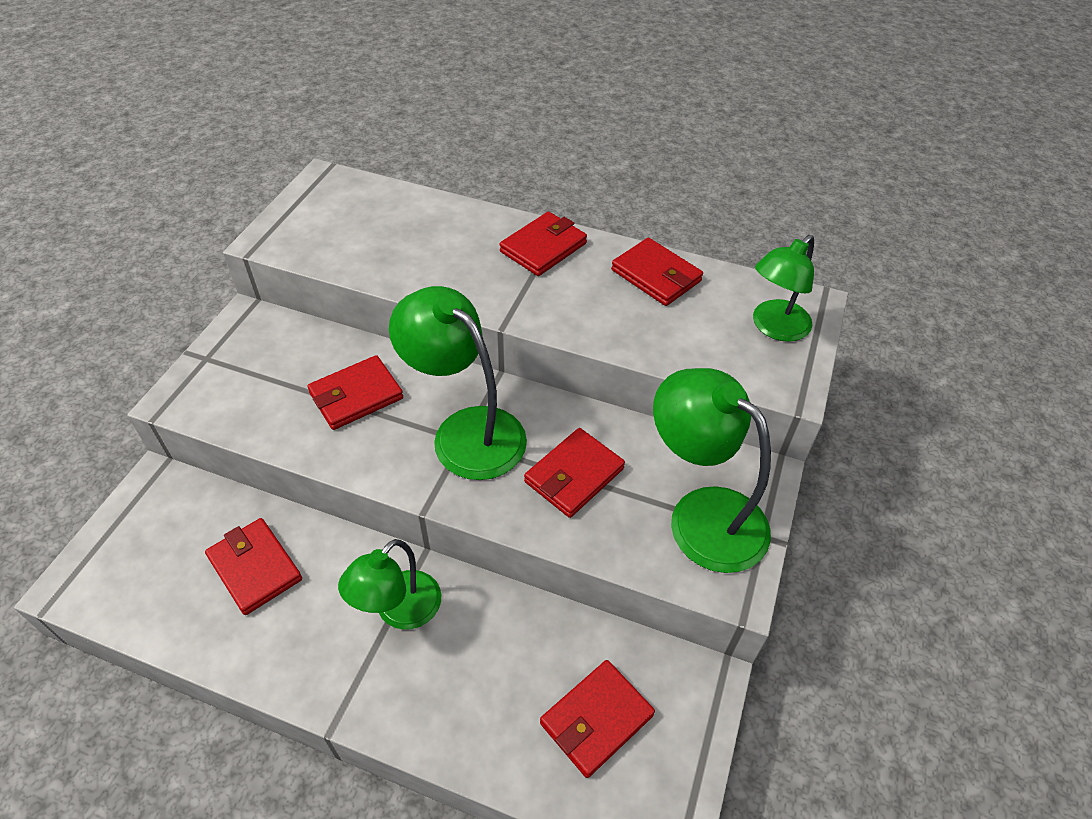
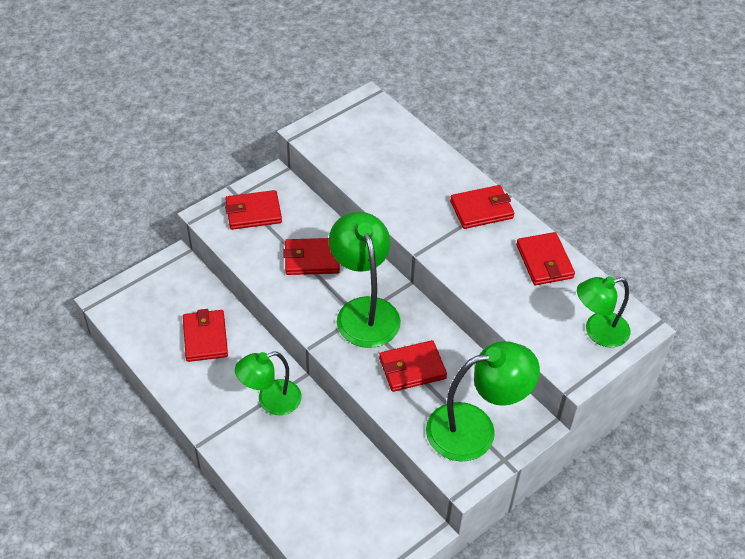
camera: 30 degrees right, 0 degrees up
(596, 719) = (344, 514): red wallet -> red wallet (253, 212)
(702, 515) = (475, 429): green lamp -> green lamp turned 90 degrees clockwise

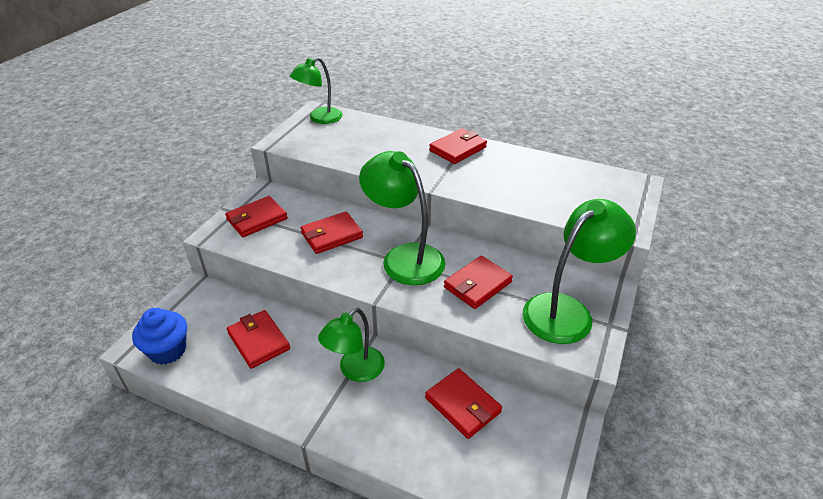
camera: 25 degrees left, 10 degrees down
(129, 315) = (168, 350): none -> blue cupcake
(544, 261) = (533, 165): red wallet -> red wallet (462, 405)
(598, 332) = (614, 195): green lamp -> green lamp (319, 118)

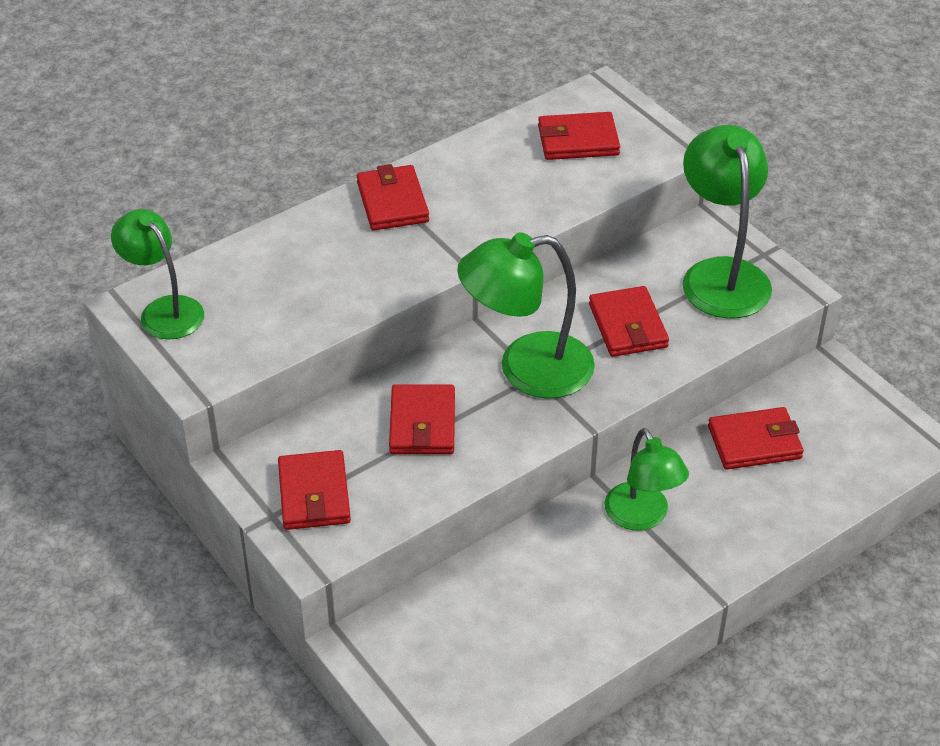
camera: 60 degrees left, 5 degrees up
(168, 350) = (472, 705): blue cupcake -> none
(259, 341) = (523, 598): red wallet -> red wallet (578, 140)
(319, 118) = (164, 310): green lamp -> green lamp turned 150 degrees clockwise

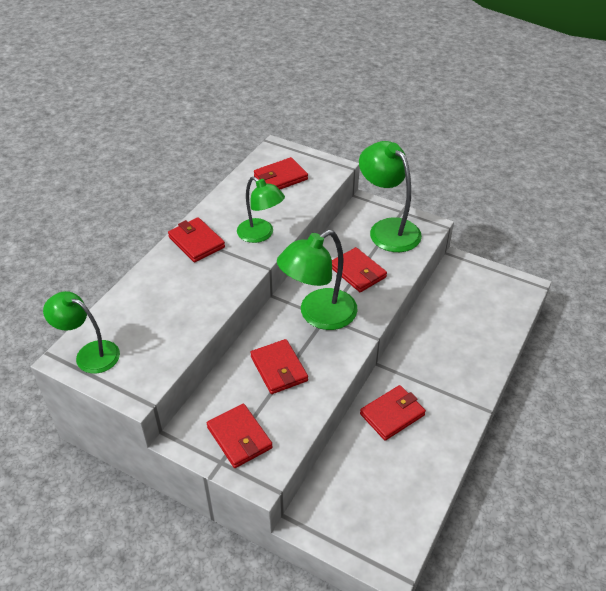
camera: 25 degrees left, 0 degrees up
(642, 517) = (417, 378): green lamp -> green lamp (260, 235)
(754, 442) = (447, 314): red wallet -> red wallet (392, 414)

